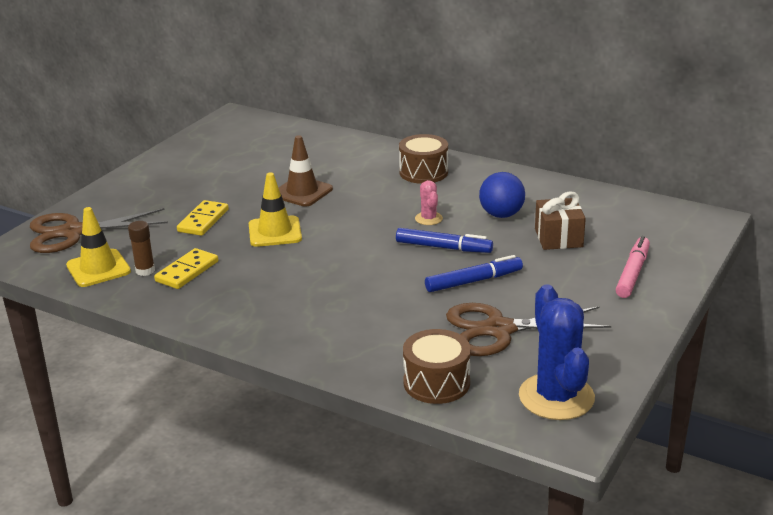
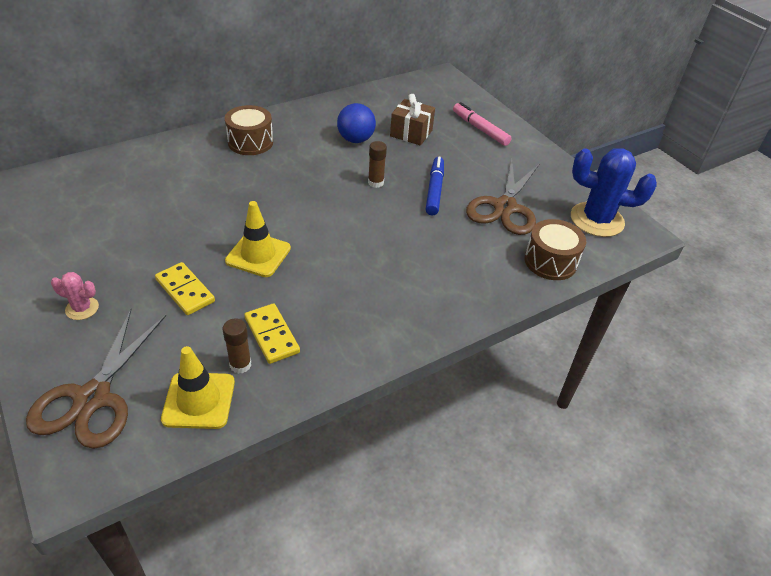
camera: 65 degrees left, 15 degrees up
(302, 192) = (205, 212): brown traffic cone -> none
(428, 219) = (326, 171): pink cactus -> pink cactus (82, 308)
(443, 247) = (375, 182): blue marker -> brown glue stick

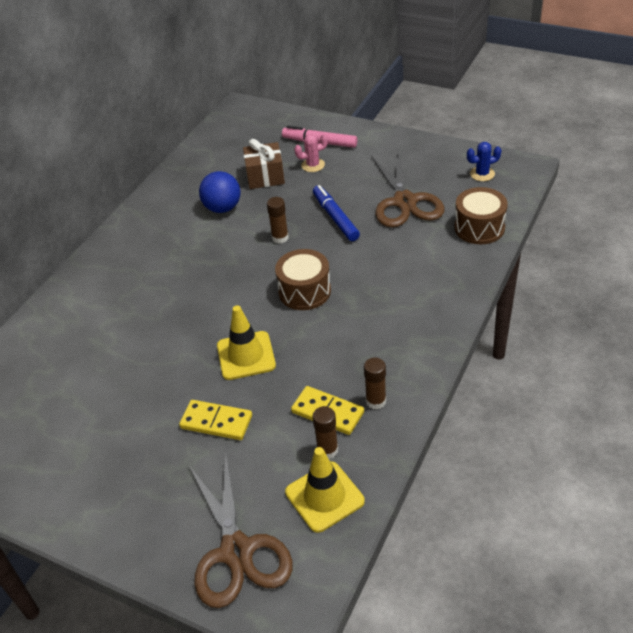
camera: 25 degrees left, 0 degrees up
(82, 308) = (142, 491): pink cactus -> pink cactus (313, 165)
(250, 142) = (128, 261): brown drum -> brown drum (304, 291)
(318, 350) = (376, 401): none -> brown glue stick
(597, 220) = (482, 174): blue cactus -> blue cactus, size x0.48

